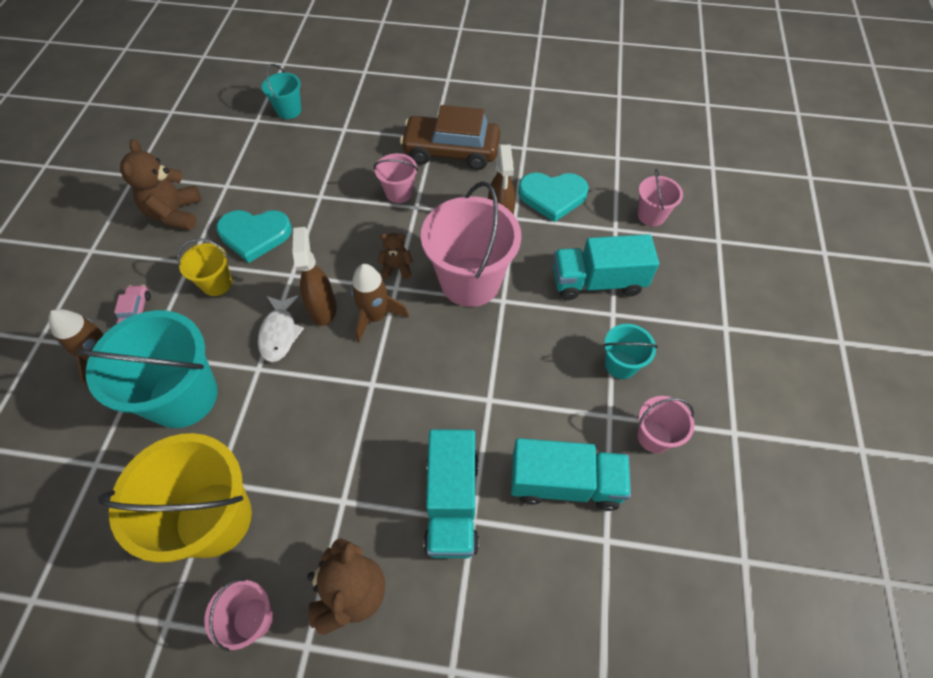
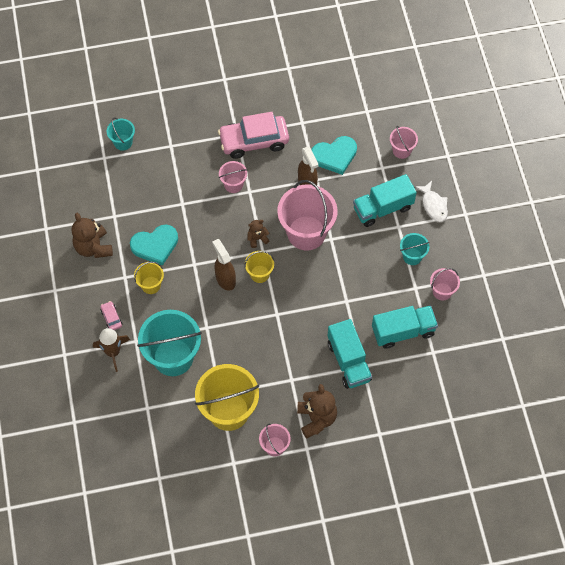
camera: 20 degrees left, 5 degrees up
(279, 333) = (207, 303): white fish -> white fish (433, 205)
(375, 317) = (259, 274): brown rocket -> yellow bucket
(451, 151) = (254, 141): brown car -> pink car

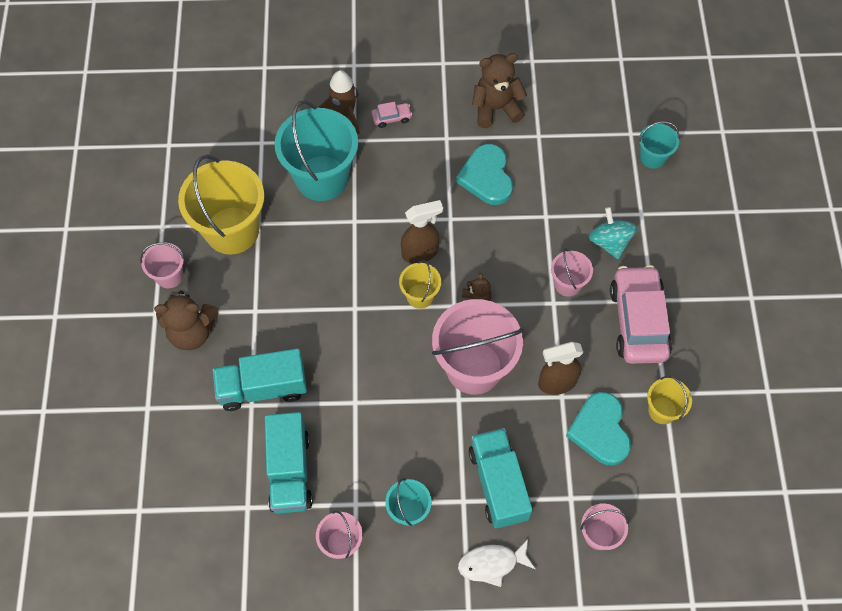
camera: 100 degrees right, 0 degrees up
(151, 285) = (429, 165): yellow bucket -> yellow bucket (662, 410)
(196, 162) = (609, 242): none -> turquoise spinning top

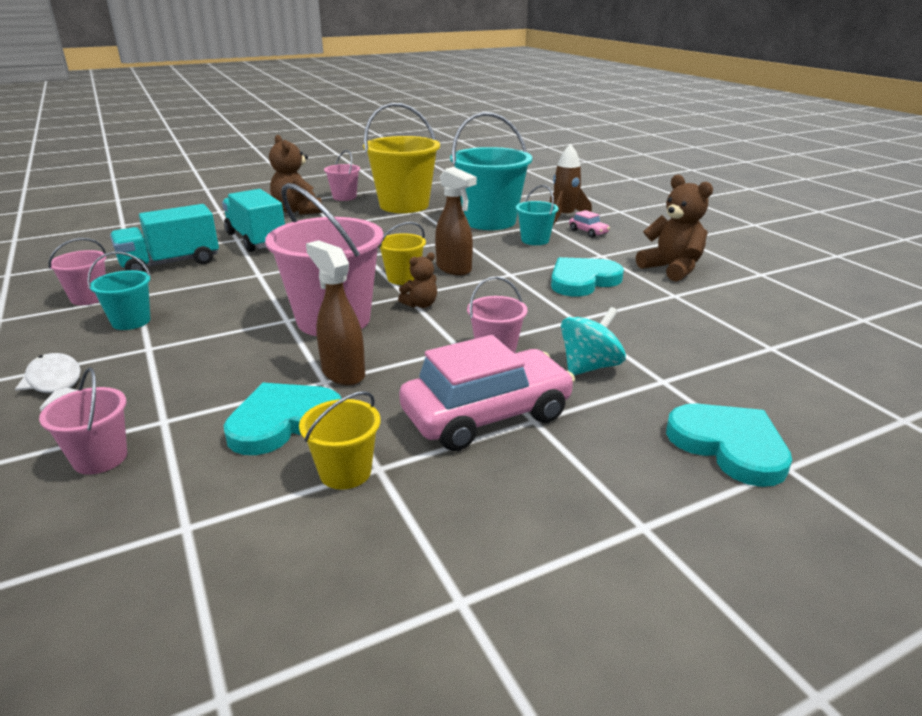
camera: 65 degrees right, 35 degrees down
(498, 484) = (176, 364): turquoise truck -> none
(652, 157) = (762, 371): turquoise bucket -> turquoise bucket (535, 240)
(711, 223) = (729, 446): none -> turquoise heart

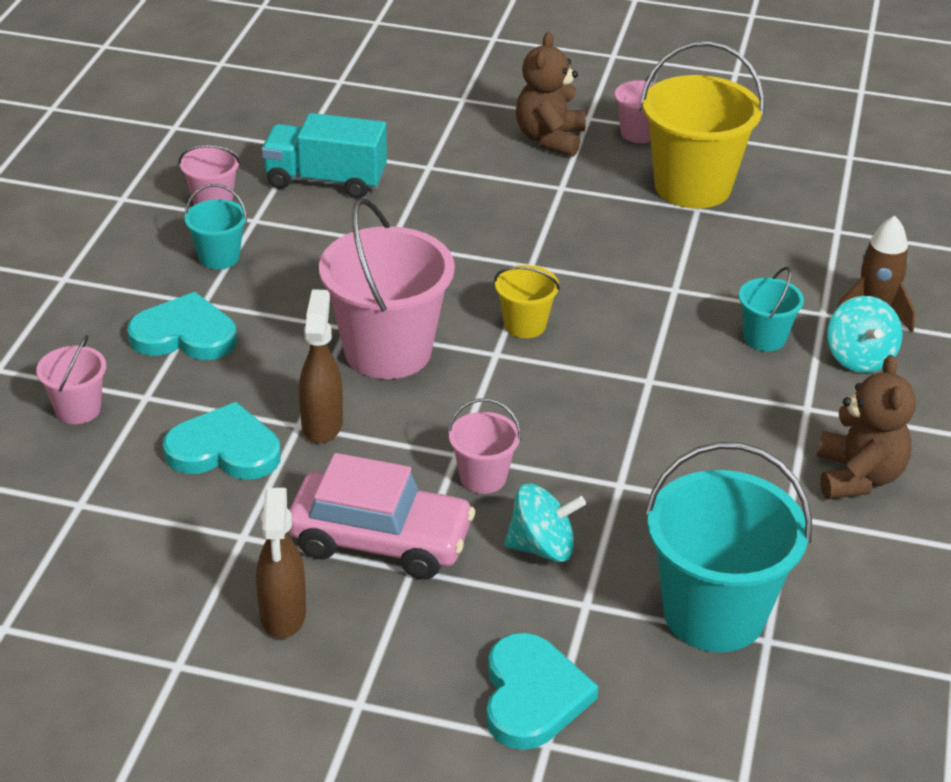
camera: 40 degrees right, 10 degrees up
(55, 383) = (107, 308): white fish -> none
(256, 240) = (447, 177): turquoise truck -> none
(345, 472) = (217, 525): yellow bucket -> none
(420, 305) = (493, 375): brown teddy bear -> none
(454, 269) = (598, 339): brown spray bottle -> brown spray bottle (283, 616)
(489, 221) = (759, 272): turquoise bucket -> turquoise bucket (714, 613)
(582, 280) = (716, 435): turquoise heart -> turquoise heart (185, 334)
(588, 232) = (859, 358): pink car -> turquoise spinning top

